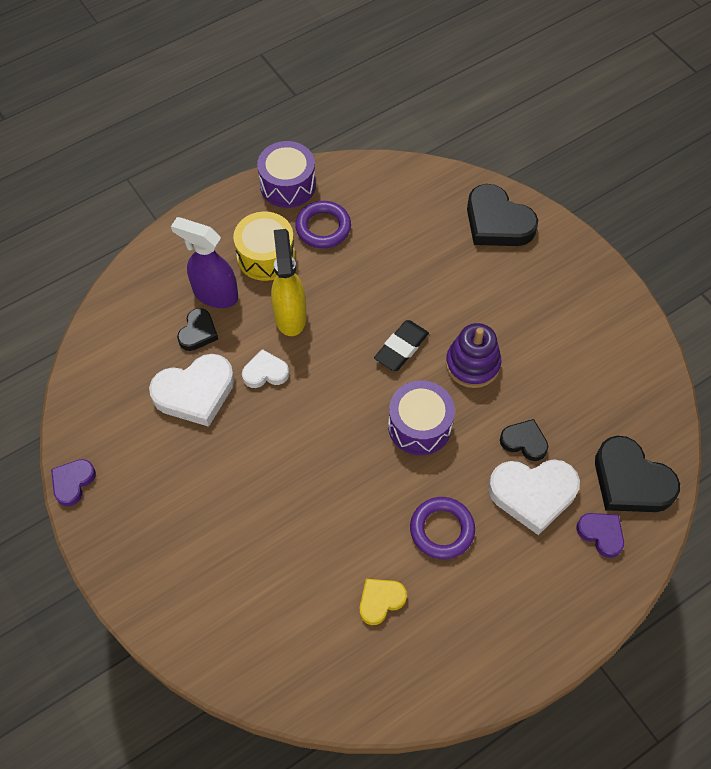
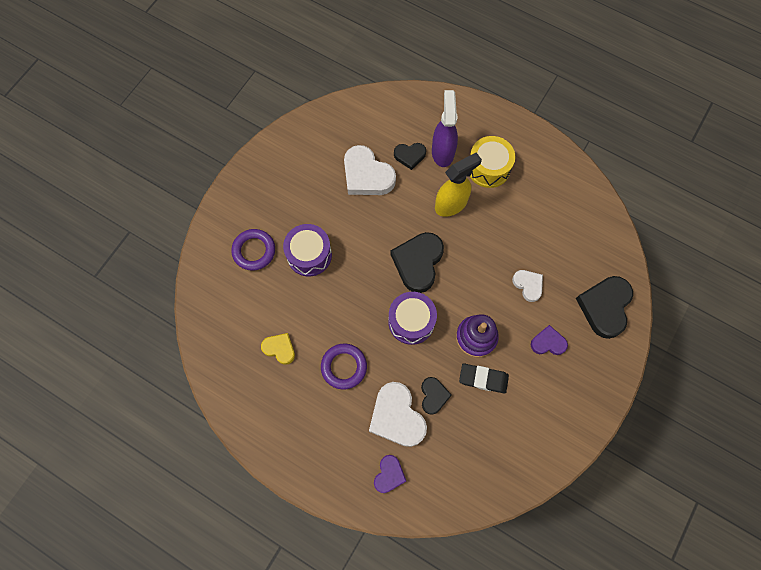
camera: 65 degrees right, 10 degrees up
(73, 482) = (276, 139): purple heart -> purple heart (548, 342)
(265, 372) = (402, 209): white heart -> white heart (528, 285)
(288, 185) = (553, 154): purple drum -> purple drum (309, 255)
(323, 227) = (531, 193): purple ring -> purple ring (254, 251)
(401, 348) = (464, 285): black eraser -> black eraser (483, 379)
(630, 481) = (439, 481): black heart -> black heart (418, 263)

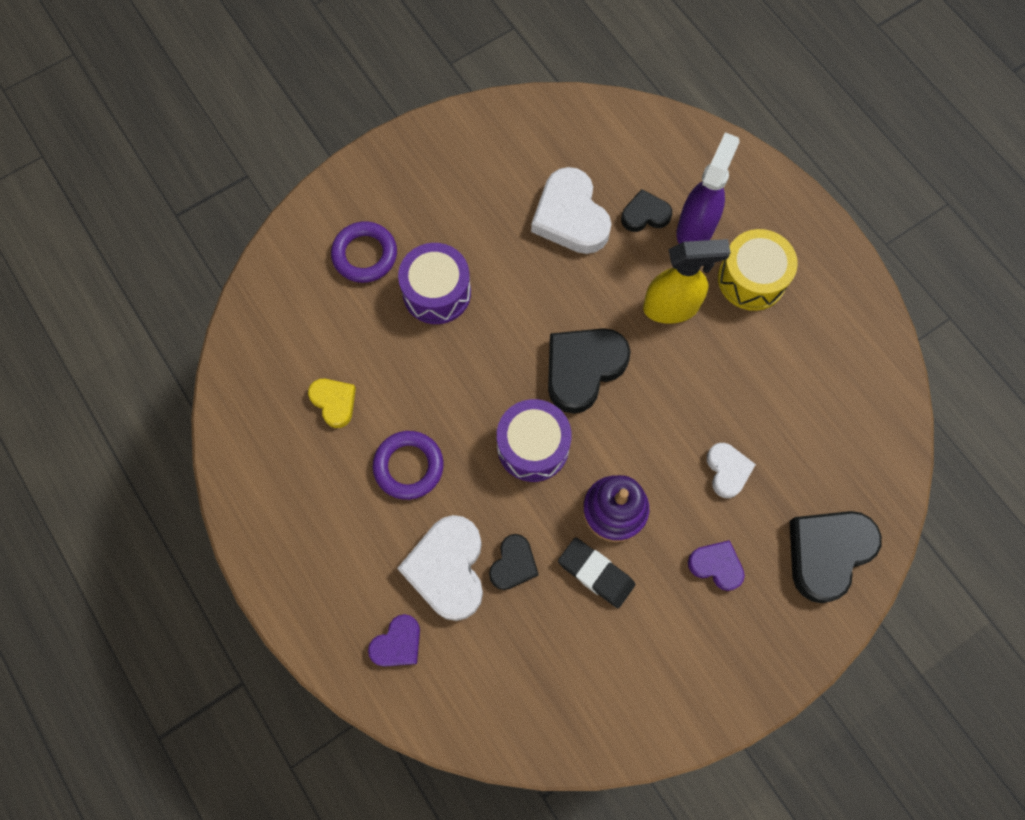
camera: 25 degrees right, 0 degrees up
(410, 156) = (645, 215): black heart -> black heart turned 150 degrees clockwise

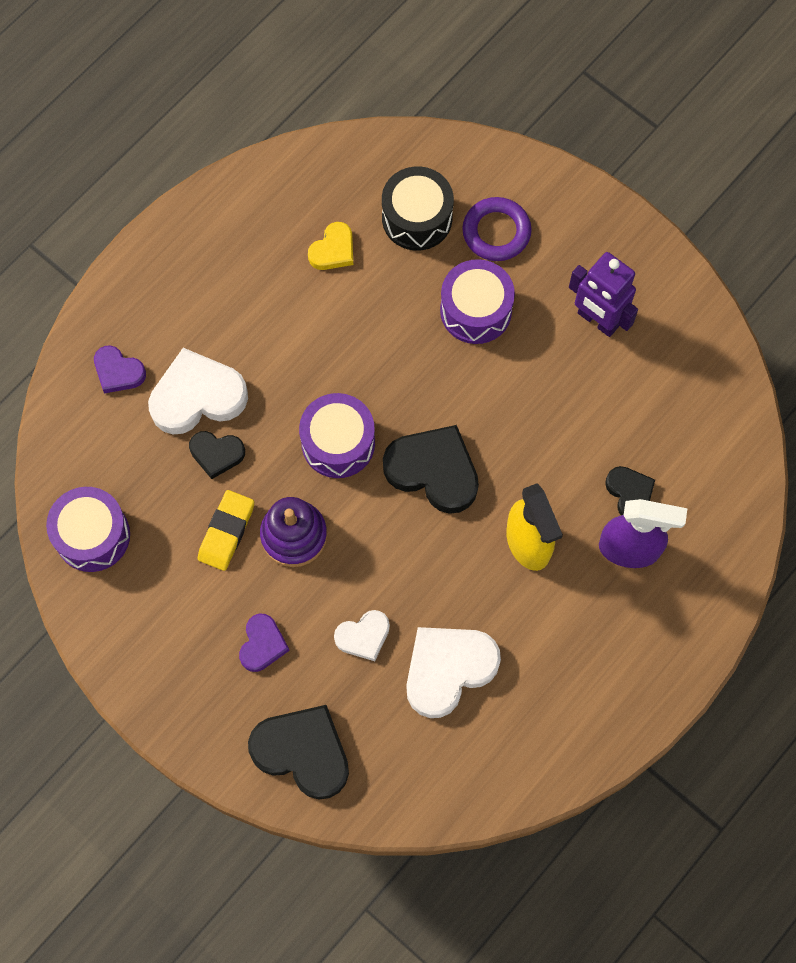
camera: 75 degrees right, 0 degrees up
(327, 319) = (417, 218): none -> black drum
(408, 466) = (287, 334): purple ring -> none
(477, 196) = (597, 320): none -> purple robot
(567, 710) = (92, 535): none -> purple drum
(570, 216) = (603, 418): white heart -> white heart (448, 670)
(596, 573) = (226, 532): black eraser -> yellow eraser
(751, 279) = (587, 620): yellow drum -> none

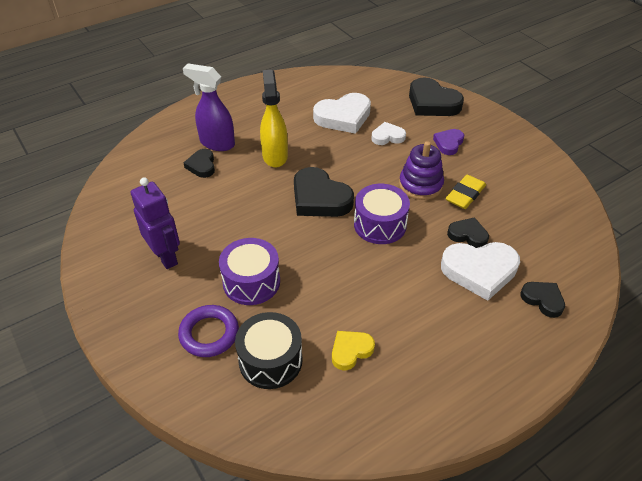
camera: 165 degrees left, 25 degrees down
(92, 535) = (558, 209): purple drum -> none
(118, 372) = (543, 300): purple heart -> black heart

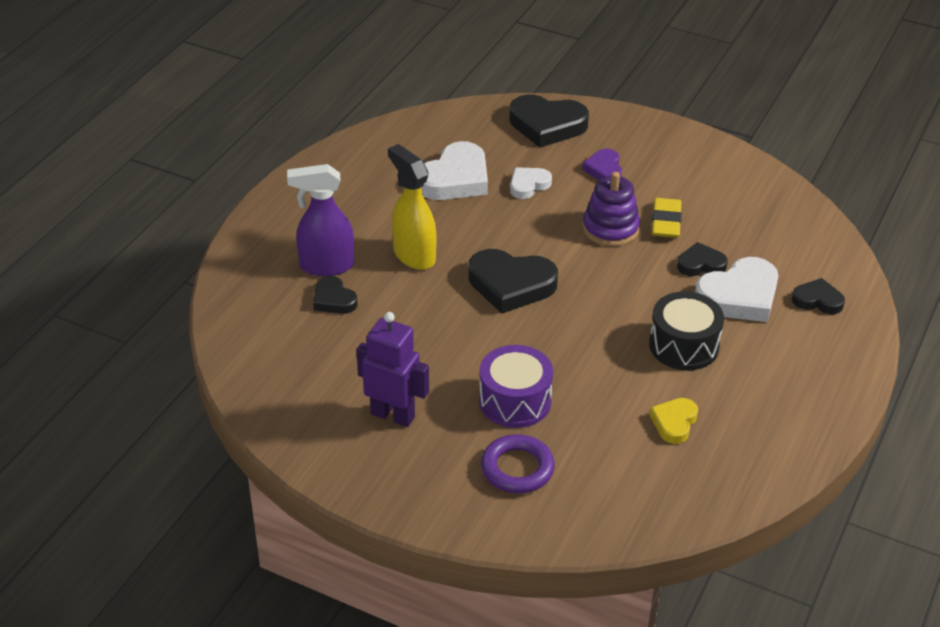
camera: 30 degrees left, 5 degrees down
(270, 360) = (603, 465): black drum -> black drum (684, 345)
(380, 224) = (601, 288): purple drum -> none

